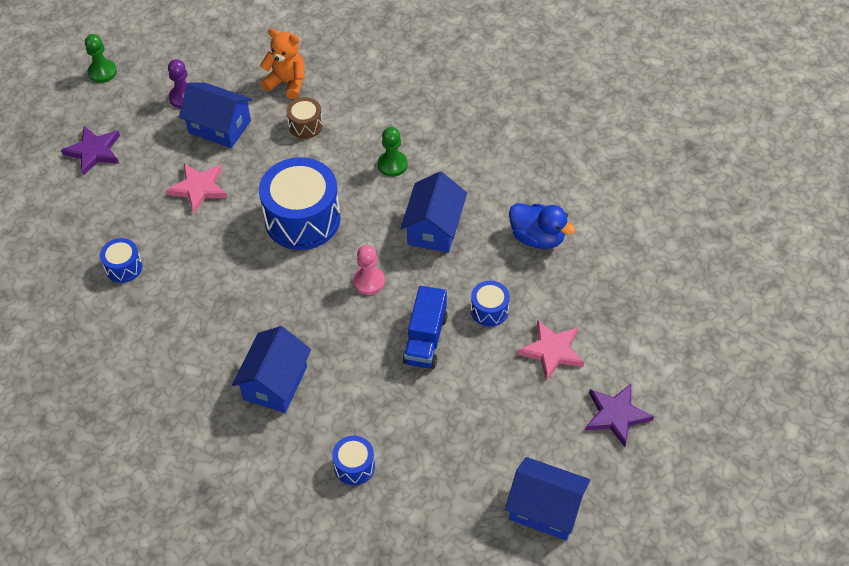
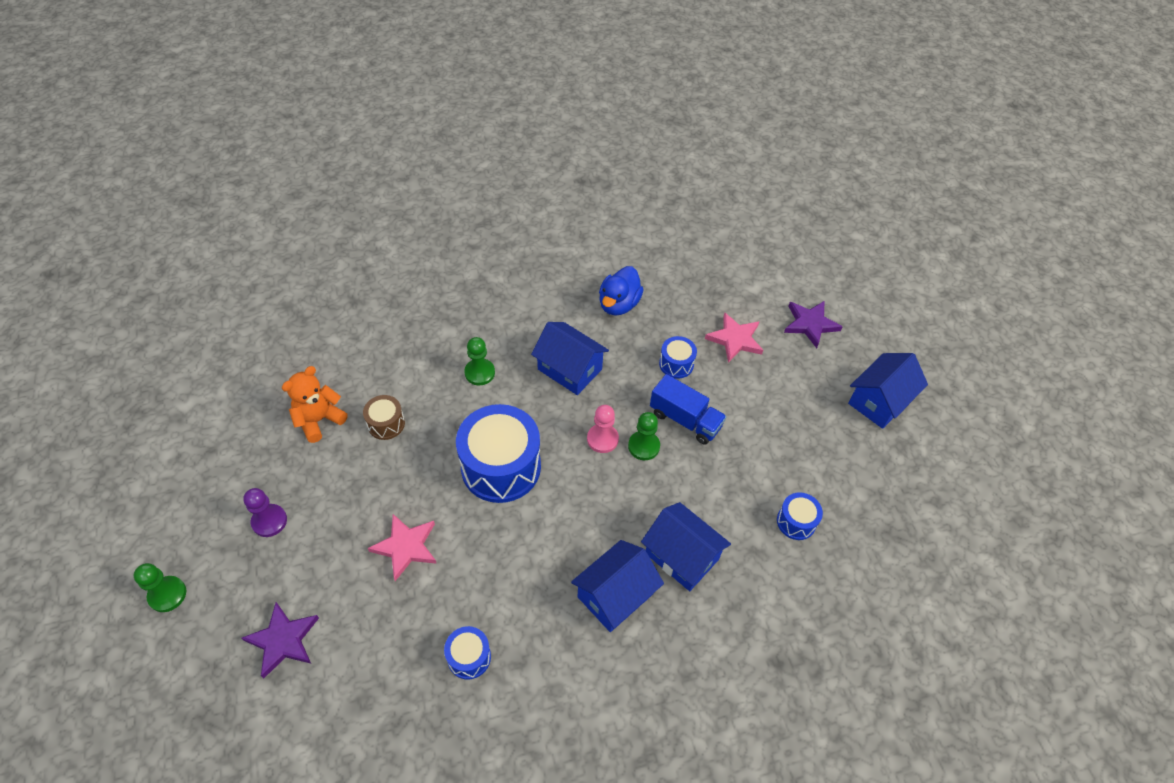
camera: 70 degrees left, 0 degrees up
(220, 127) = (335, 500): blue house -> blue house (615, 595)
(377, 316) = (643, 446): none -> green pawn
(537, 238) = (618, 304): blue duck -> blue duck turned 150 degrees clockwise

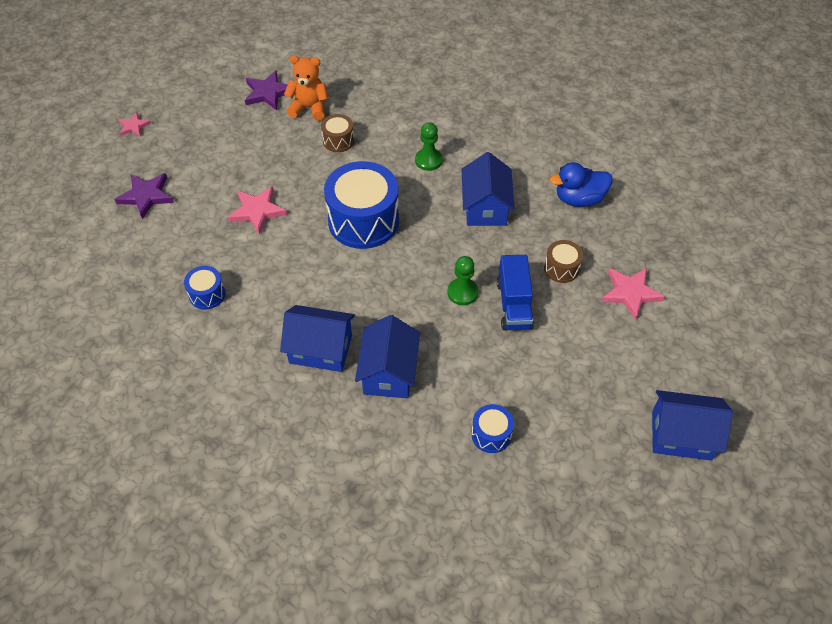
camera: 55 degrees right, 0 degrees up
(167, 594) = (134, 126): green pawn -> pink star
(269, 521) = (217, 135): purple pawn -> none
(602, 439) = (443, 264): pink pawn -> none
(676, 364) = (561, 268): blue drum -> brown drum
(810, 324) = (709, 337): purple star -> purple star (268, 93)

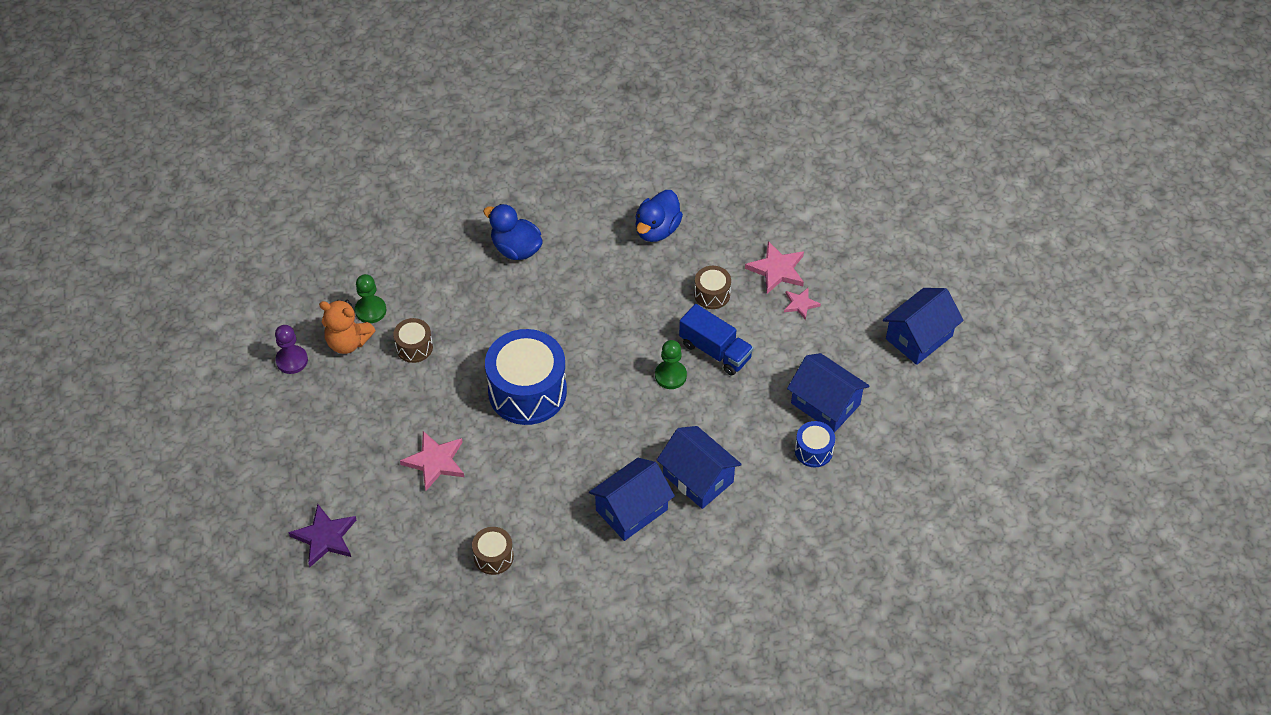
camera: 50 degrees left, 0 degrees up
(134, 126) = (217, 496): pink star -> pink star (800, 304)
(207, 294) = (493, 557): blue drum -> brown drum
(268, 93) = (292, 360): purple star -> purple pawn
(309, 108) = (348, 342): orange teddy bear -> orange teddy bear turned 120 degrees counterclockwise
(428, 160) = (508, 299): green pawn -> green pawn (370, 310)
(473, 137) = (516, 249): none -> blue duck
(485, 207) = (601, 297): blue house -> blue house (825, 404)

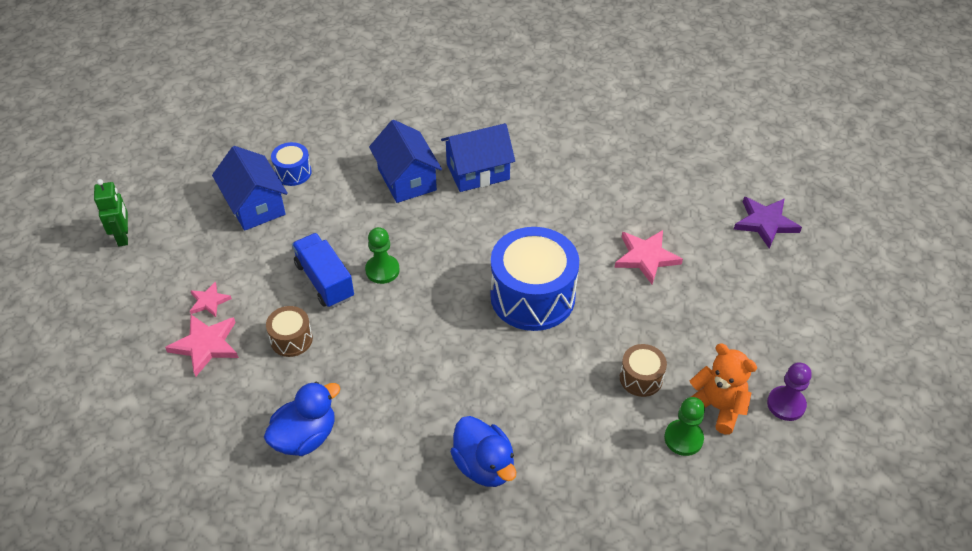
camera: 160 degrees left, 5 degrees down
(493, 557) = (613, 169): brown drum -> none
(919, 337) = (123, 236): blue house -> green robot

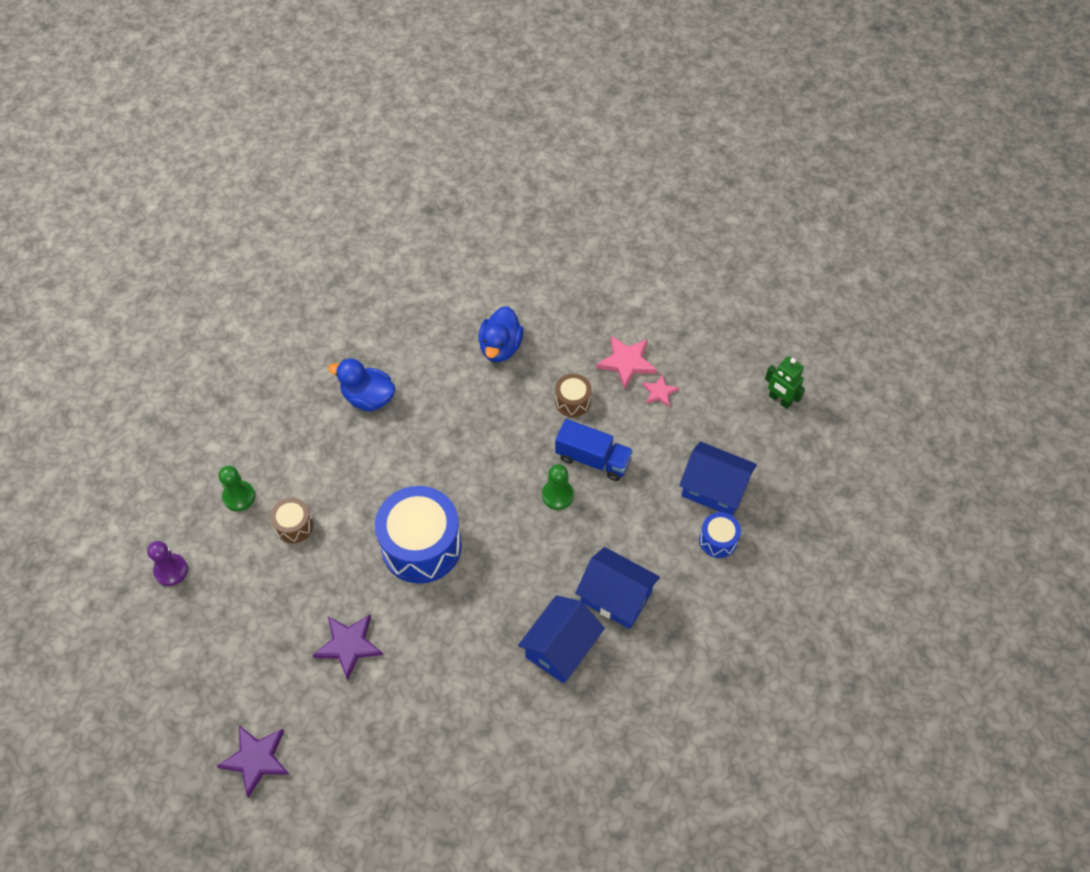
camera: 145 degrees right, 10 degrees up
(646, 257) = (349, 645): pink star -> purple star
(716, 407) = (224, 536): orange teddy bear -> none

